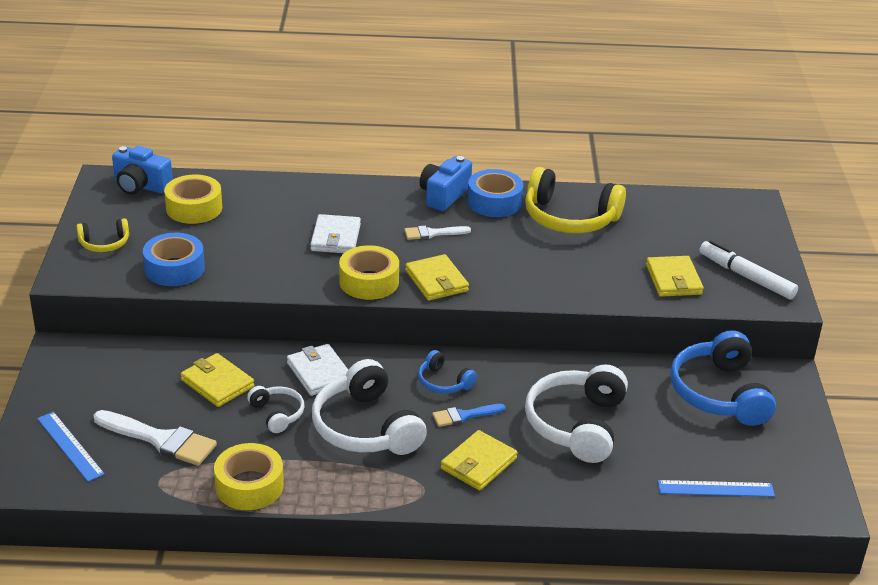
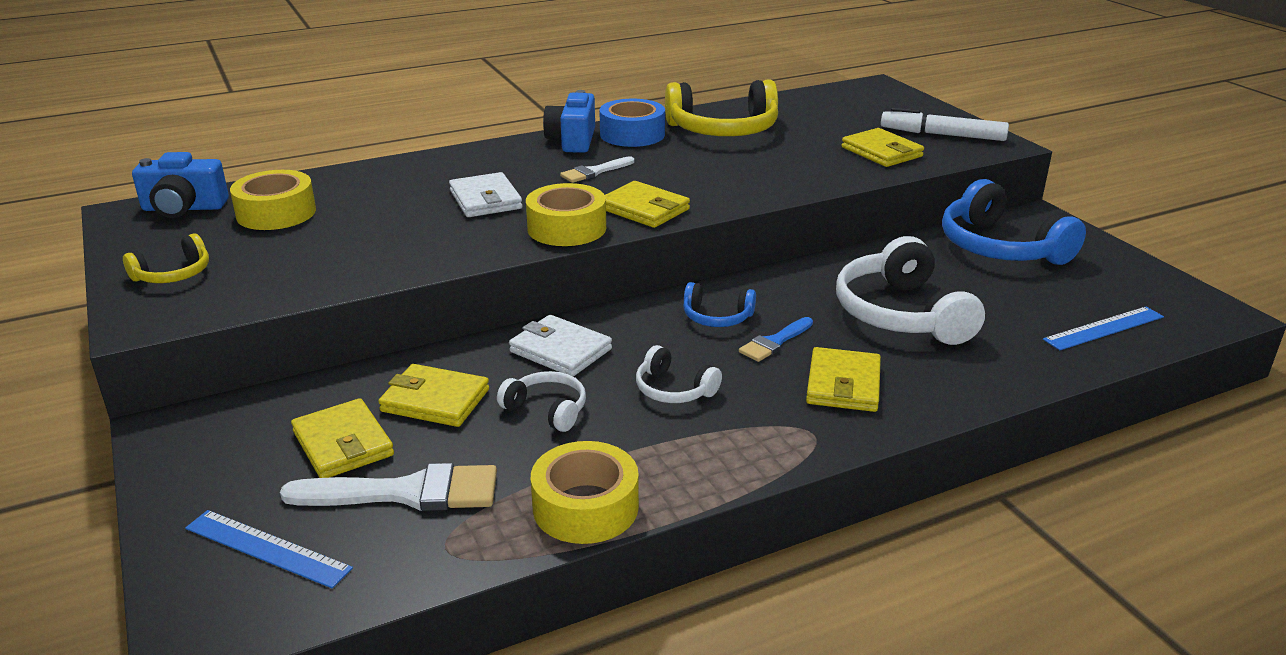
camera: 25 degrees left, 5 degrees down
(147, 395) = (343, 444): none -> yellow wallet
(174, 268) = (299, 275): blue tape -> none
(365, 428) = (673, 390): white headphones -> white headphones, size x0.51

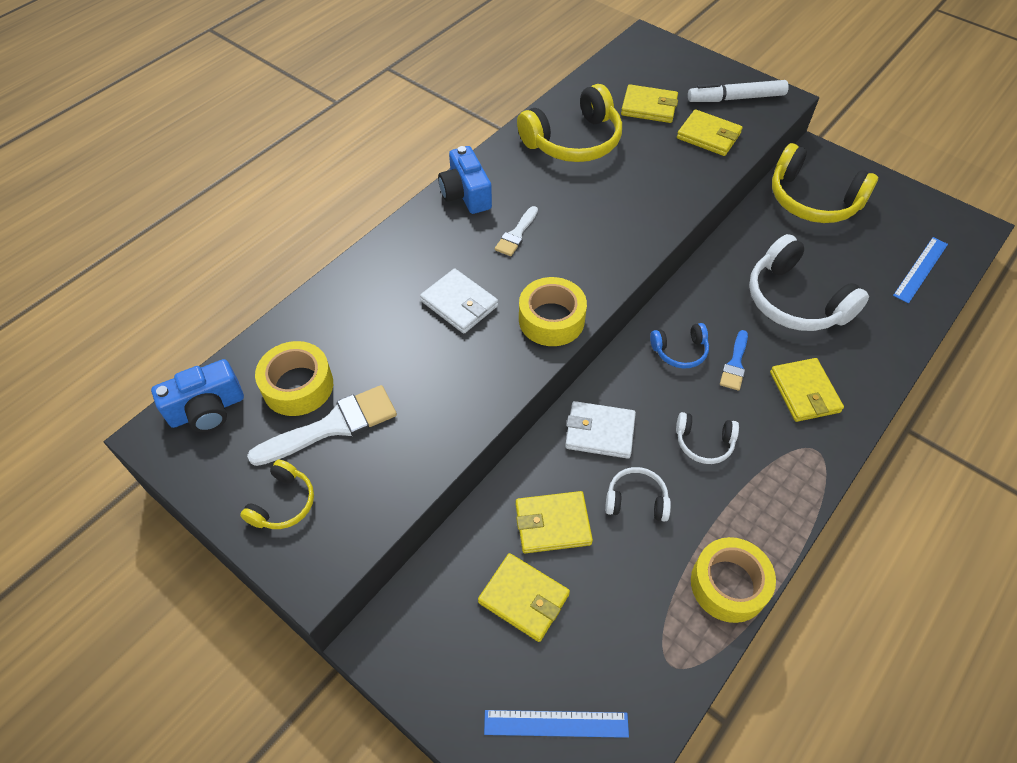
camera: 25 degrees left, 25 degrees up
(407, 492) = (606, 626): white brush -> white brush (333, 426)
(632, 134) = (507, 170): blue tape -> none
(644, 209) = (590, 273): yellow wallet -> yellow wallet (649, 107)
(1000, 247) = (812, 200): blue headphones -> yellow headphones

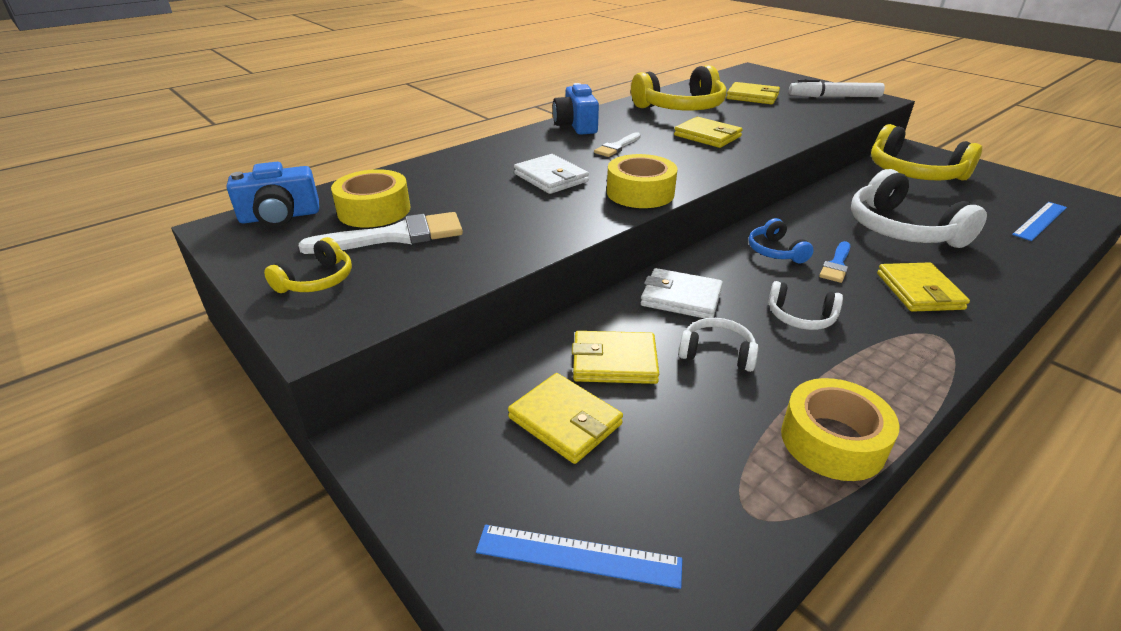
camera: 10 degrees right, 20 degrees down
(680, 351) = (775, 251): blue headphones -> blue headphones turned 75 degrees clockwise
(708, 136) = (808, 112): yellow wallet -> yellow wallet (707, 136)

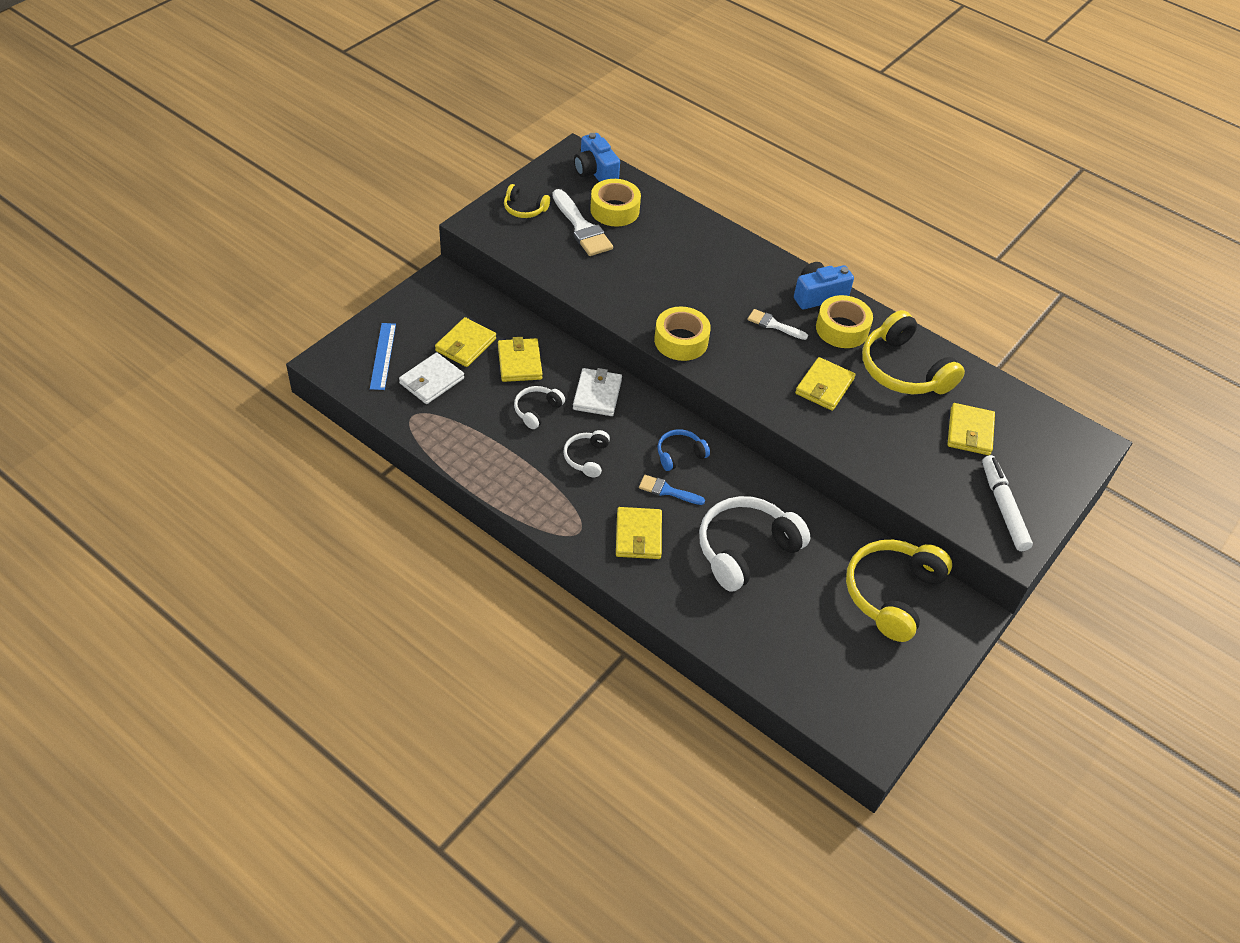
camera: 75 degrees right, 15 degrees up
(551, 178) = (694, 289): white wallet -> white wallet (431, 381)
(717, 353) = (537, 410): white headphones -> white headphones turned 150 degrees counterclockwise
(832, 441) = (465, 455): yellow tape -> yellow tape (842, 329)
(919, 291) = (638, 535): yellow wallet -> yellow wallet turned 75 degrees counterclockwise
(1040, 221) = (799, 670): blue ruler -> none

